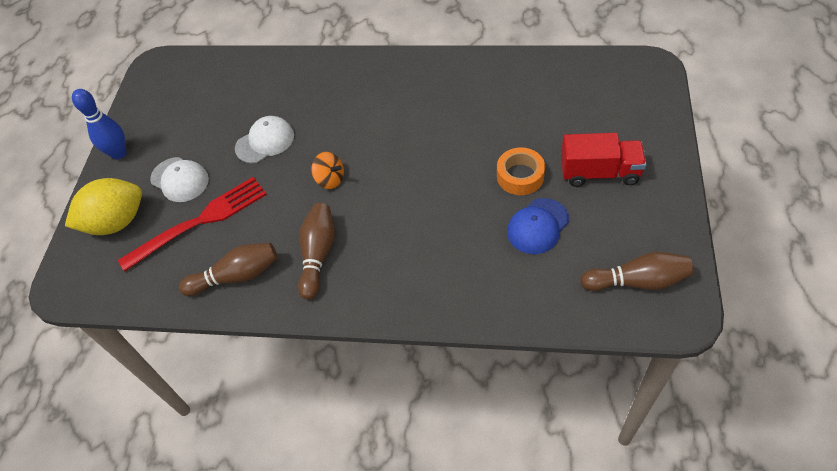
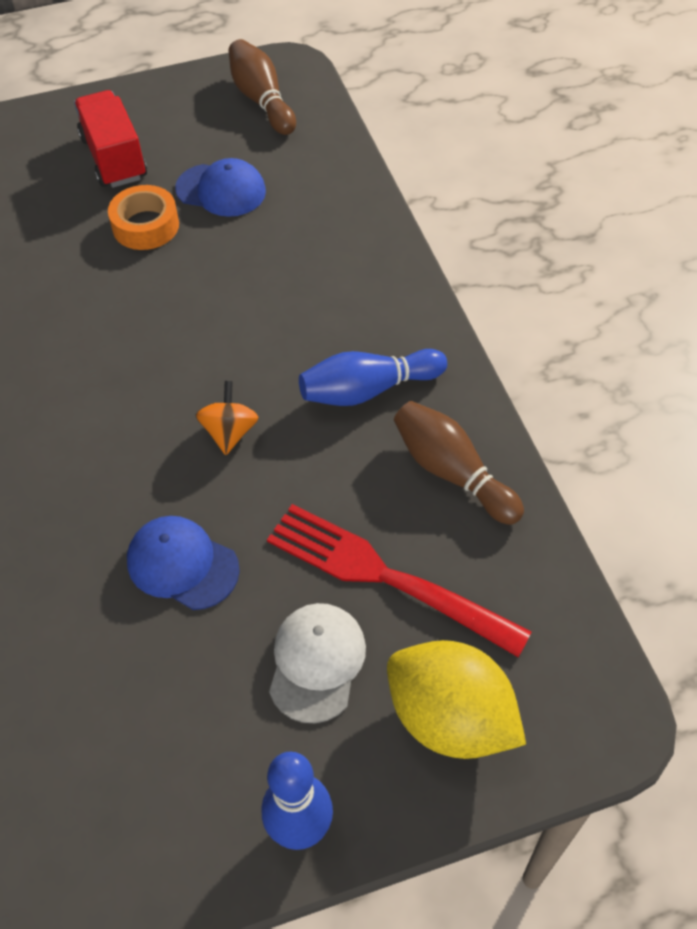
camera: 120 degrees left, 0 degrees up
(265, 142) = (182, 564): white cap -> blue cap
(318, 255) = (368, 390): brown bowling pin -> blue bowling pin

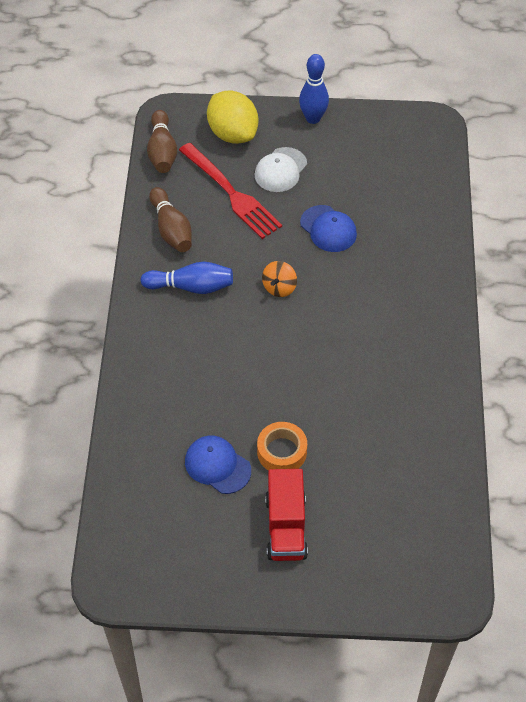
camera: 160 degrees left, 0 degrees up
(262, 100) = (149, 549): brown bowling pin -> brown bowling pin (162, 151)

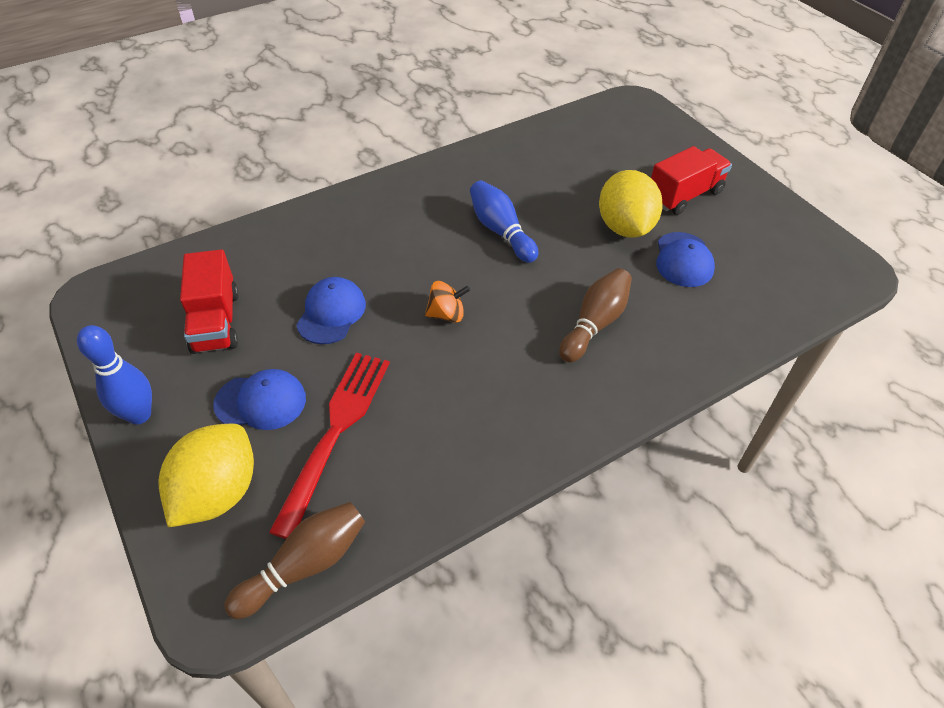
camera: 125 degrees left, 5 degrees down
(171, 229) = (442, 462): brown bowling pin -> brown bowling pin (594, 324)
(191, 287) = (511, 391): blue bowling pin -> blue bowling pin (501, 231)
(280, 170) = (261, 401): white cap -> blue cap
(282, 452) = (624, 227): orange tape -> yellow lemon
(364, 171) = (216, 321): none -> red truck

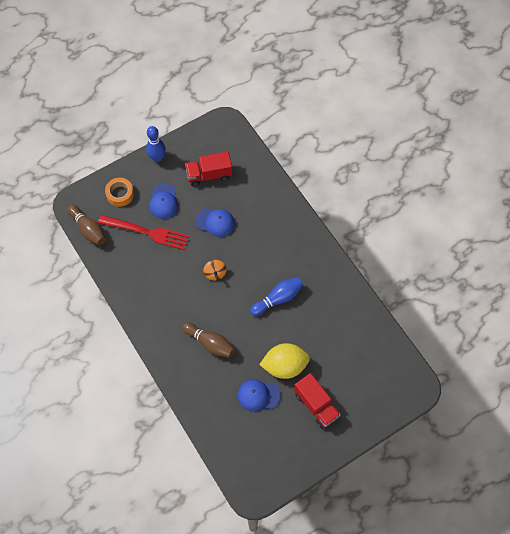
camera: 90 degrees right, 15 degrees up
(218, 492) = (120, 194): yellow lemon -> orange tape

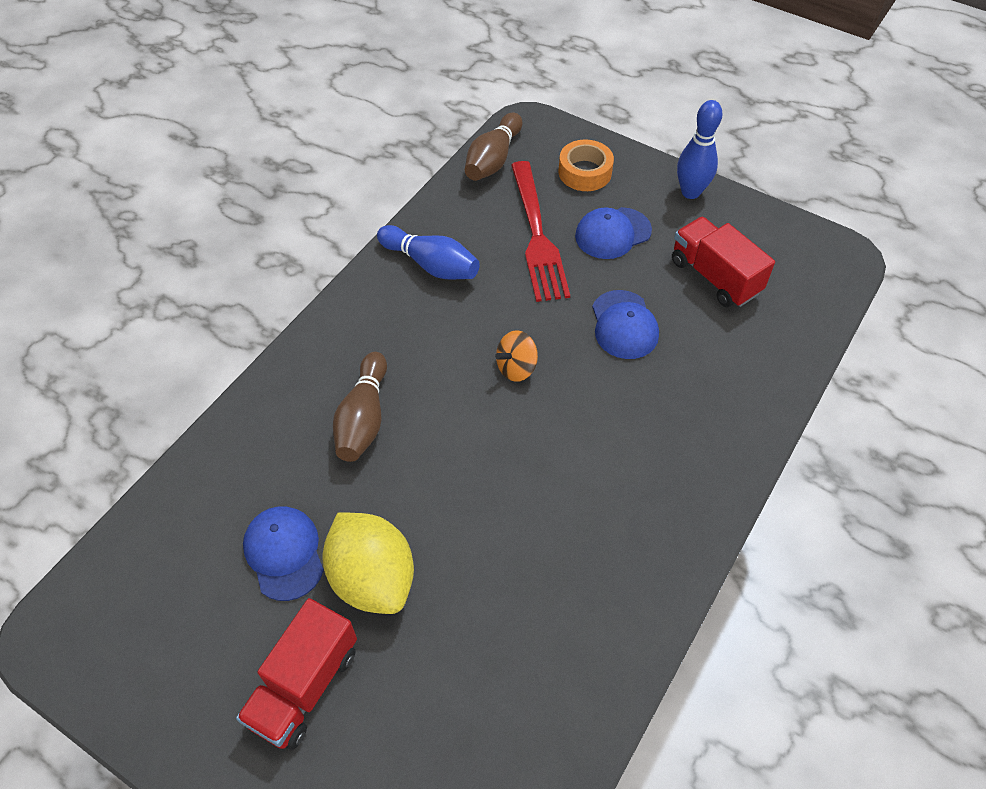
camera: 65 degrees right, 10 degrees down
(278, 299) = (522, 501): blue bowling pin -> blue bowling pin (431, 265)

